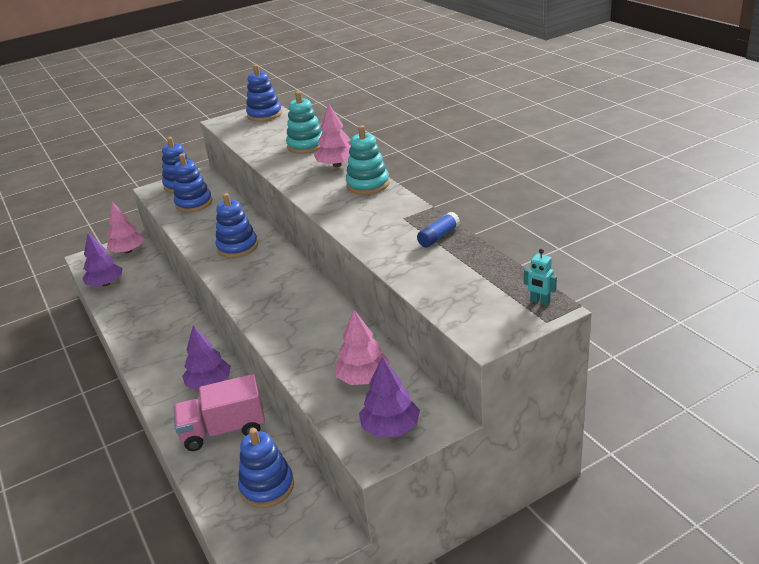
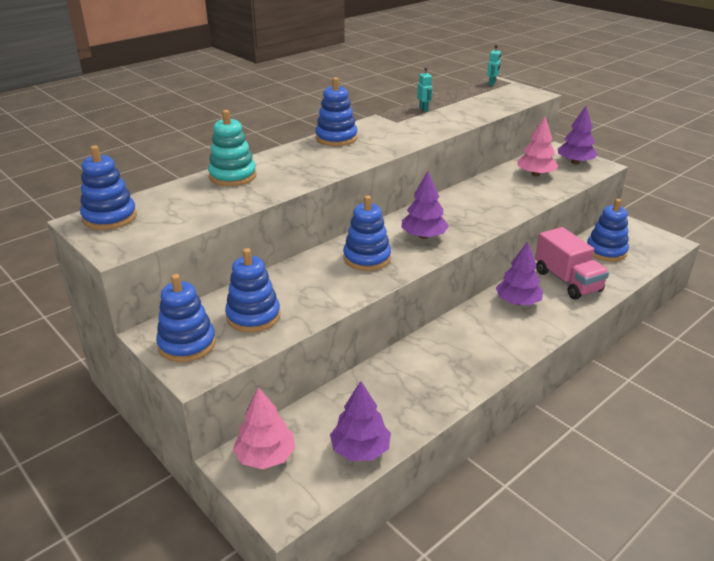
camera: 105 degrees left, 0 degrees up
(256, 277) = (423, 236): none -> purple tree
(337, 165) = (290, 155): pink tree -> none
(368, 185) = (336, 138): turquoise stacking toy -> blue stacking toy
(438, 237) = (423, 109): blue glue stick -> turquoise robot

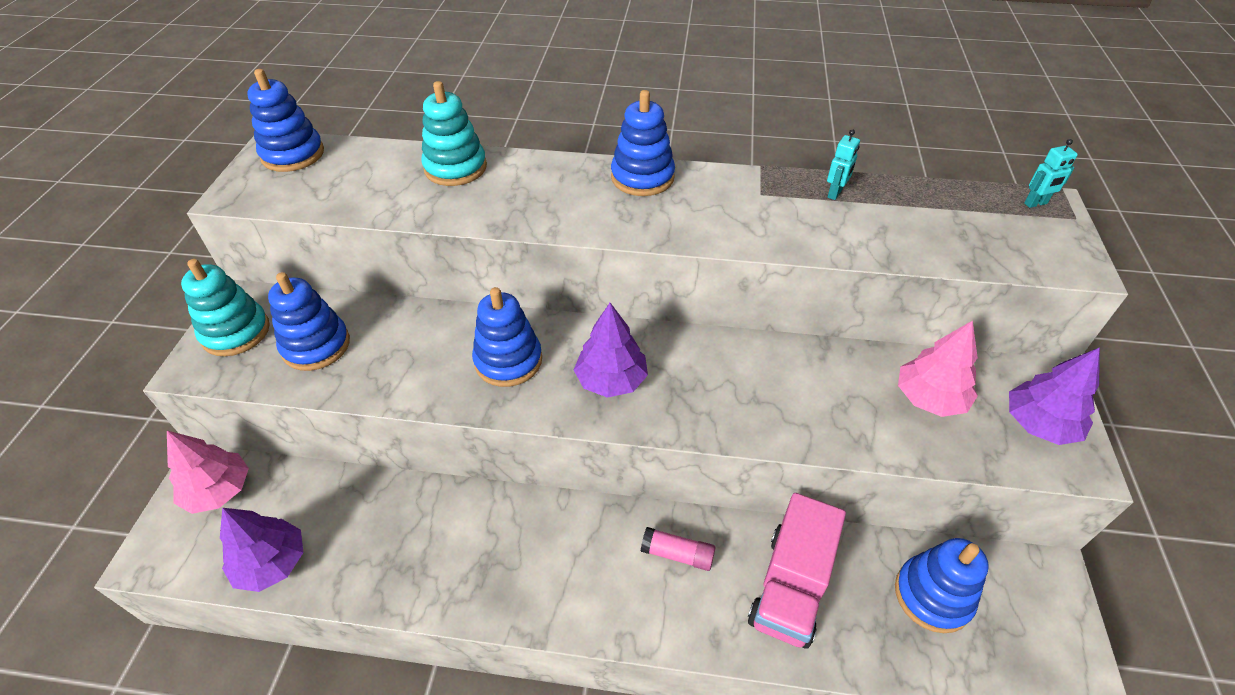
camera: 50 degrees right, 15 degrees up
(187, 344) = (236, 332): blue stacking toy -> turquoise stacking toy
(517, 302) = (677, 554): purple tree -> pink glue stick

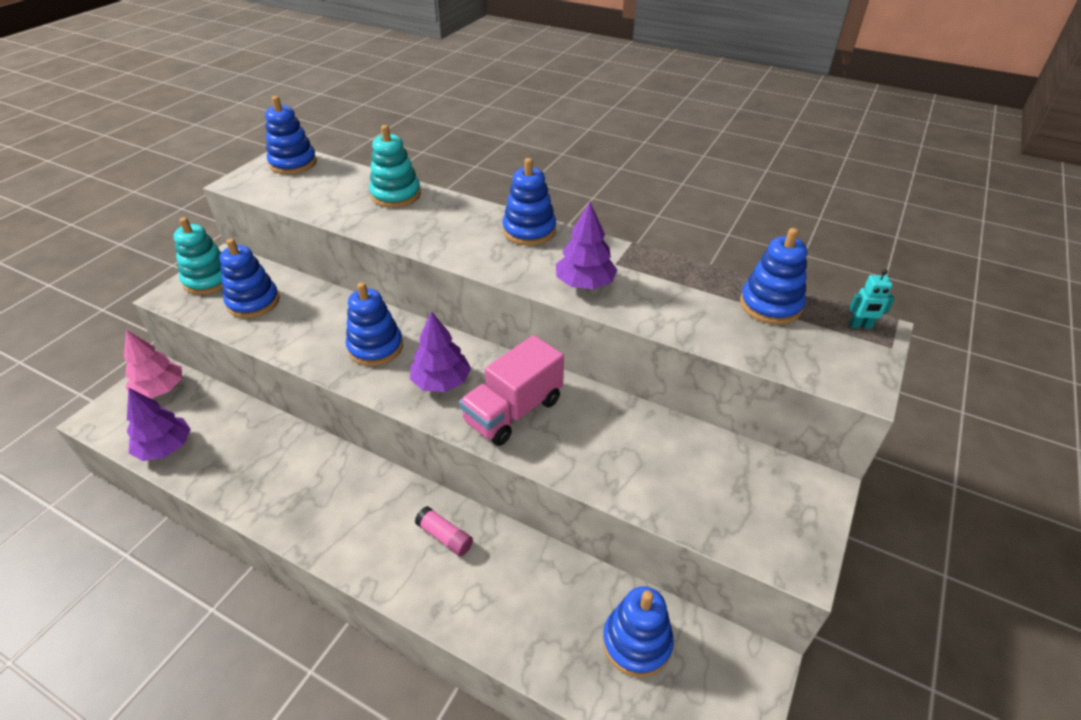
camera: 20 degrees right, 5 degrees down
(790, 587) = (519, 592): pink truck -> pink truck (513, 411)
(835, 193) = (679, 277): turquoise robot -> none
(929, 398) = (694, 469): pink tree -> none
(941, 202) = (770, 305): none -> blue stacking toy
(1039, 424) = (782, 520): purple tree -> purple tree (585, 283)

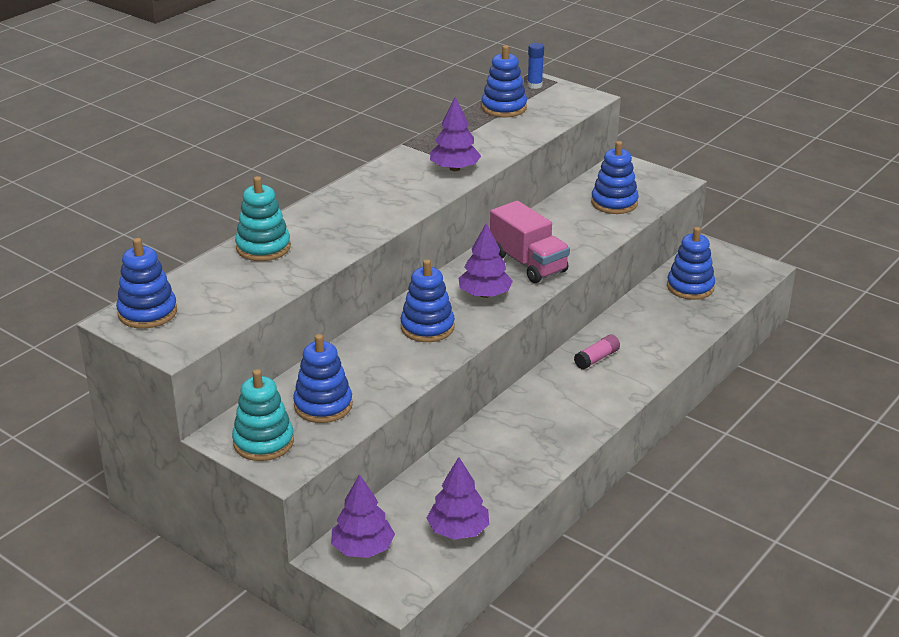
camera: 80 degrees left, 10 degrees down
(160, 389) = (363, 548): pink tree -> purple tree
(529, 231) = (365, 184): blue stacking toy -> blue stacking toy (614, 203)
(860, 326) = (534, 85): turquoise robot -> blue glue stick

